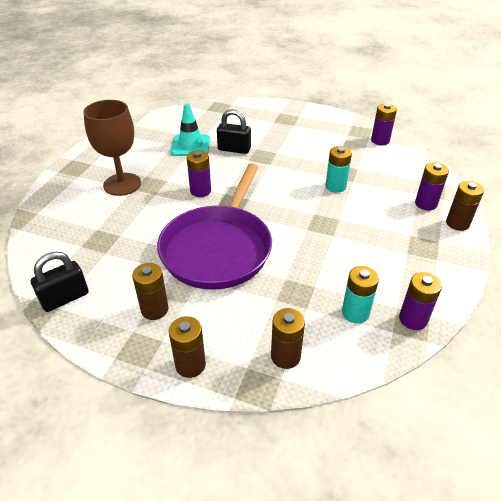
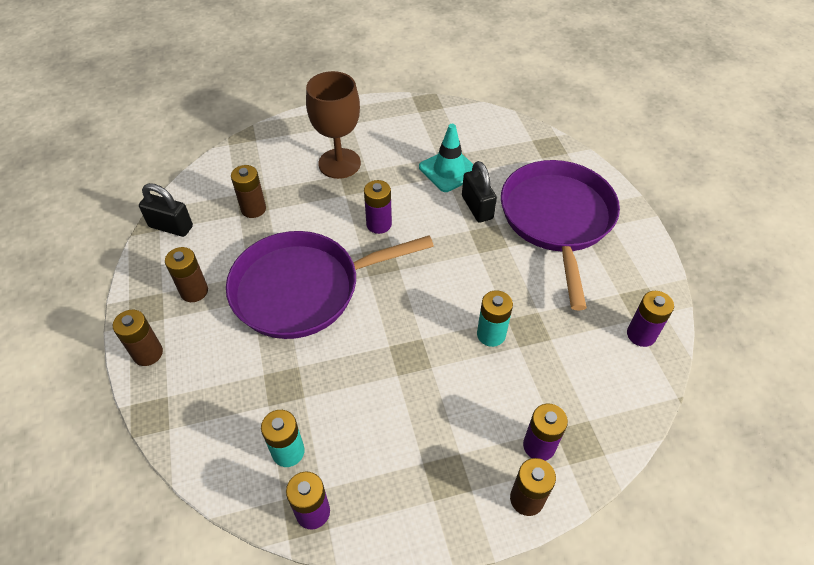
camera: 55 degrees right, 10 degrees up
(275, 128) = (557, 219): none -> purple pan
(285, 356) = (195, 419): brown battery -> brown battery (253, 209)

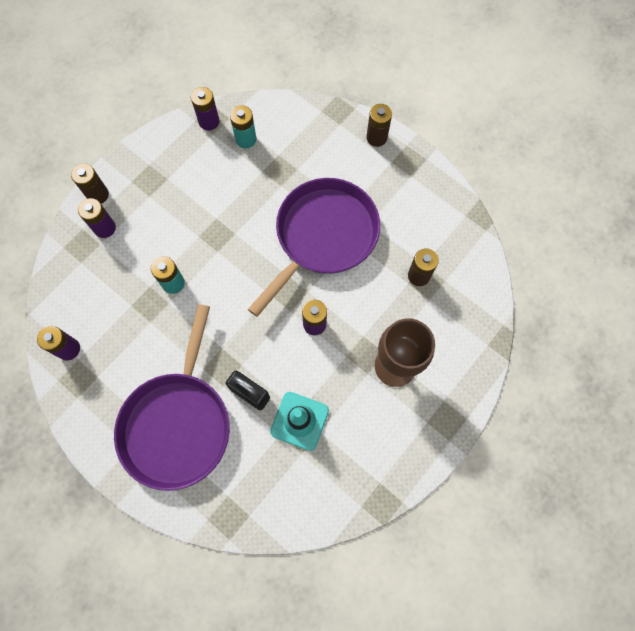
camera: 145 degrees right, 20 degrees up
(171, 226) = (460, 223): black padlock -> none
(194, 291) = (392, 189): brown battery -> none
(557, 219) = (178, 424): purple pan -> purple pan turned 45 degrees clockwise

